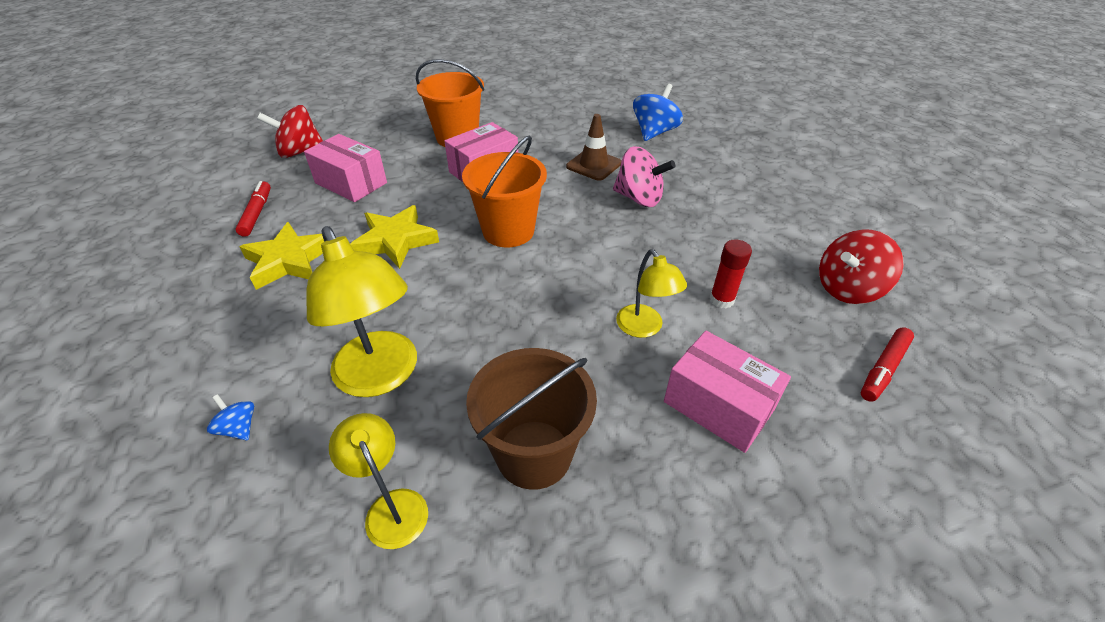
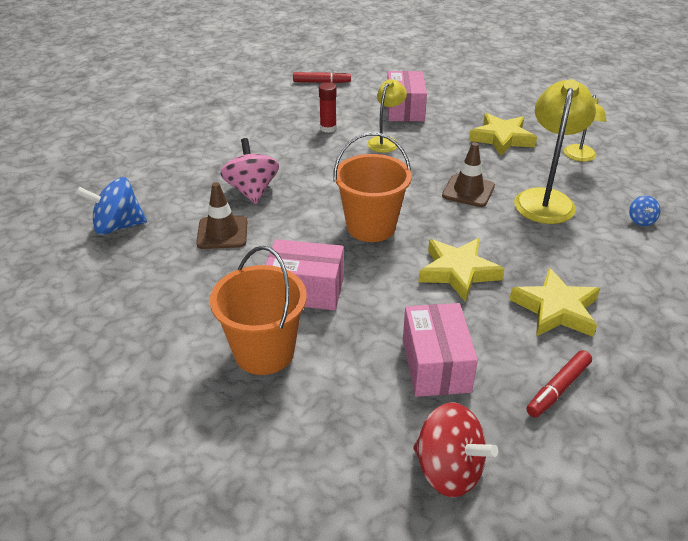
camera: 130 degrees left, 5 degrees down
(475, 325) = (468, 191): none -> brown traffic cone
(534, 454) = (502, 138): brown bucket -> yellow star
(847, 289) = (267, 99): red spinning top -> none

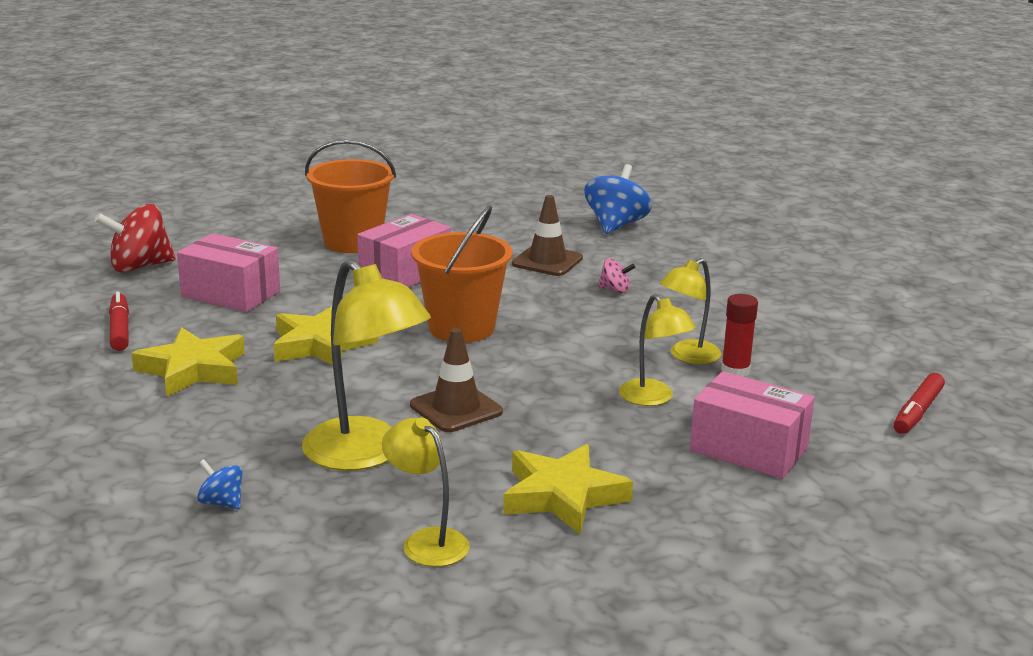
camera: 120 degrees right, 15 degrees down
(252, 190) = (615, 290): pink spinning top -> pink spinning top, size x0.50
(325, 144) = (687, 356): none -> yellow lamp

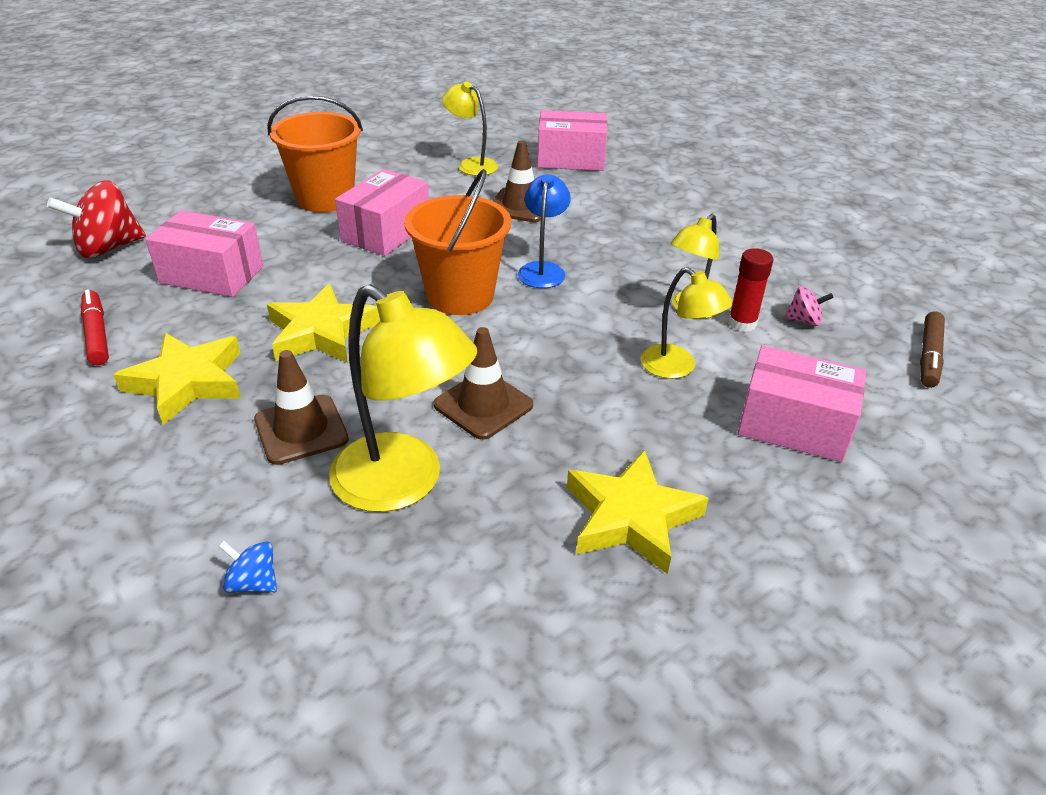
camera: 10 degrees left, 15 degrees up
(286, 410) = (301, 429): none -> brown traffic cone
(426, 541) = (503, 610): yellow lamp -> yellow lamp (471, 165)
(550, 314) = (543, 269): none -> blue lamp
(615, 225) = (571, 159): blue spinning top -> pink box
(615, 290) = (594, 234): pink spinning top -> pink spinning top (804, 320)
(918, 411) = (929, 356): red marker -> brown marker

